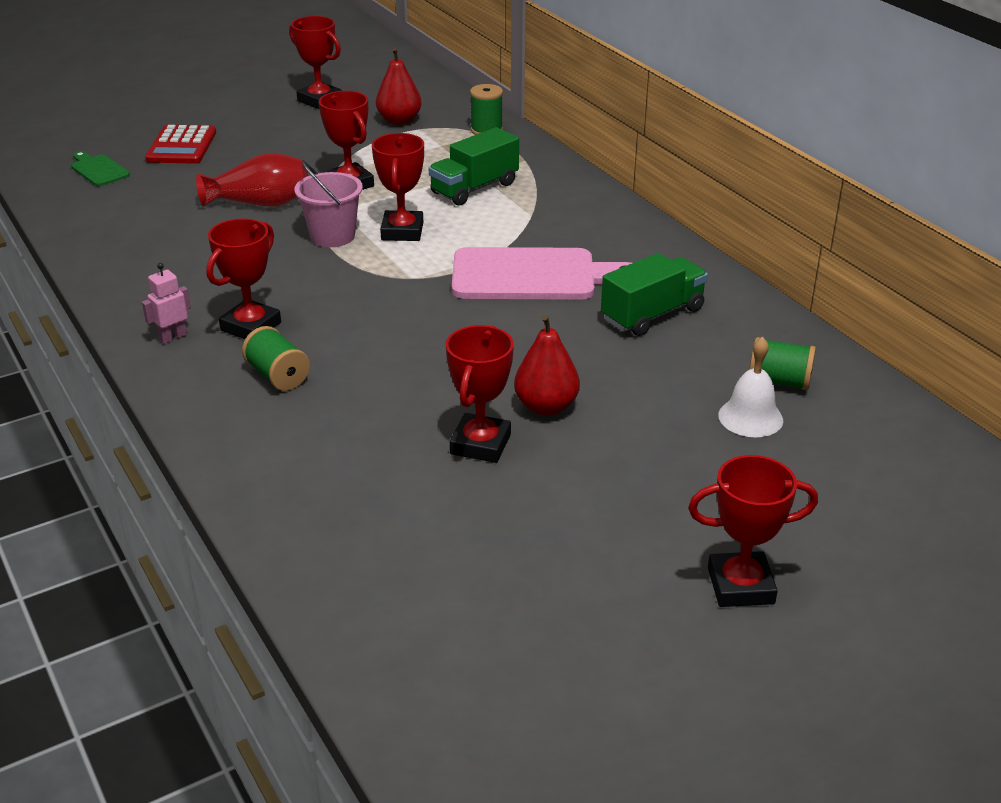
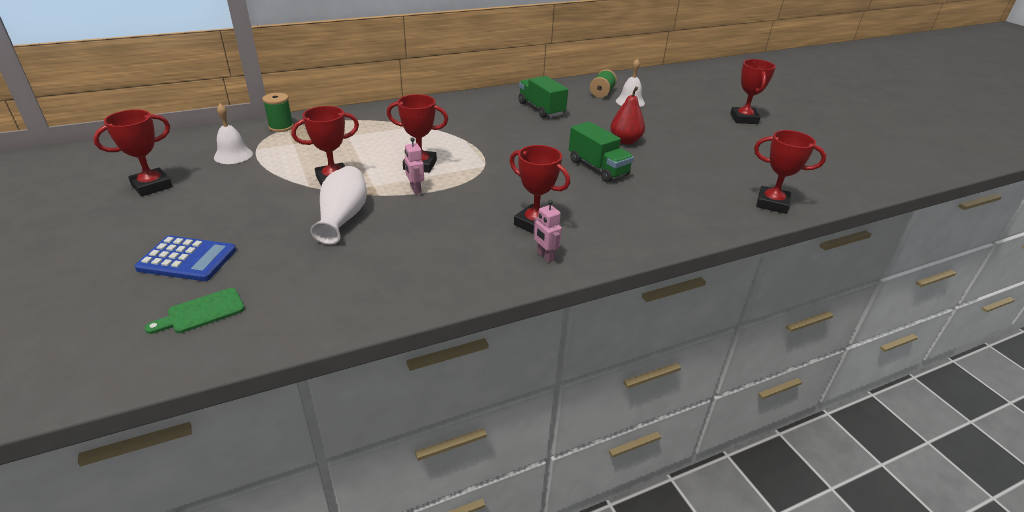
camera: 85 degrees left, 0 degrees up
(182, 146) = (187, 259): red calculator -> blue calculator
(260, 203) = (343, 218): red vase -> white vase
(277, 376) = (597, 215): green spool -> none
(332, 236) = (415, 189): pink bucket -> pink robot
(399, 121) = (233, 155): red pear -> white bell
(474, 188) = (370, 138): green truck -> green truck (598, 168)
(480, 444) = (660, 159): red trophy -> red trophy (772, 203)
(533, 276) = (493, 132): pink cutting board -> none

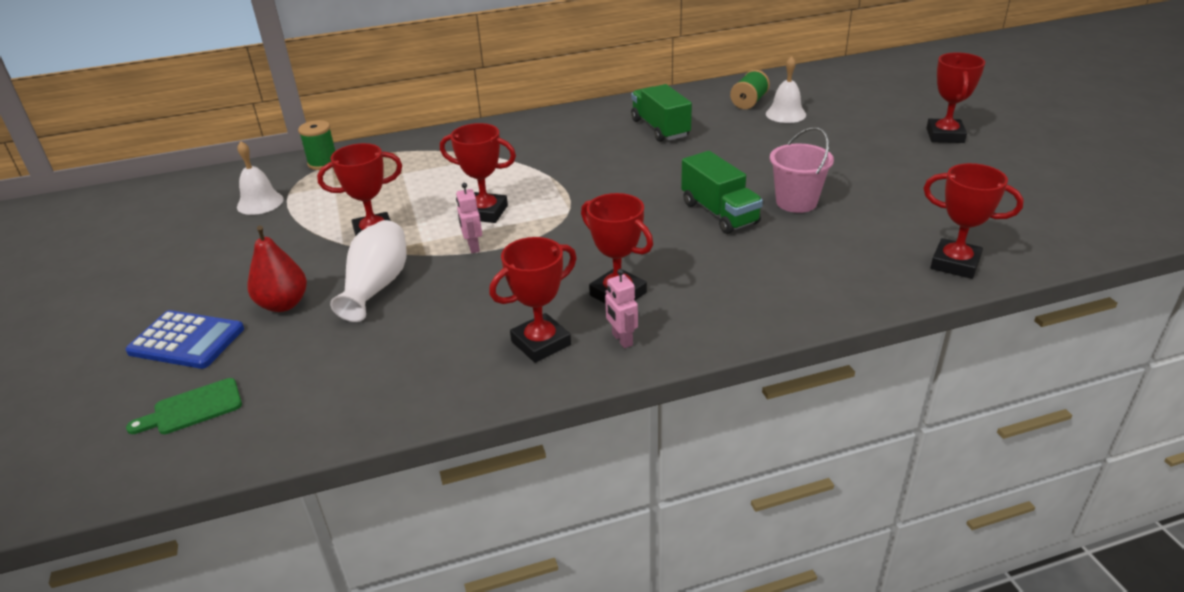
camera: 10 degrees right, 0 degrees up
(152, 186) = (160, 245): red trophy -> red trophy (541, 343)
(625, 141) = (766, 173): red pear -> red pear (283, 304)
(651, 161) = (796, 202): none -> pink bucket

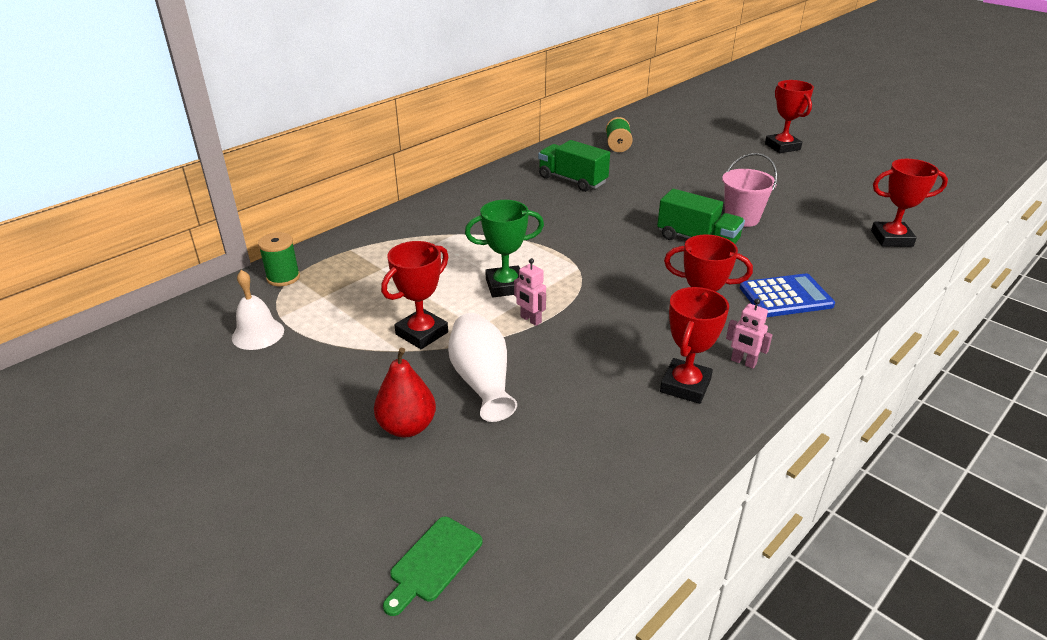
camera: 30 degrees left, 0 degrees up
(186, 340) = (342, 497): blue calculator -> blue calculator (785, 297)
(485, 212) = (505, 286): red trophy -> green trophy
(785, 114) = (656, 150): white bell -> none

